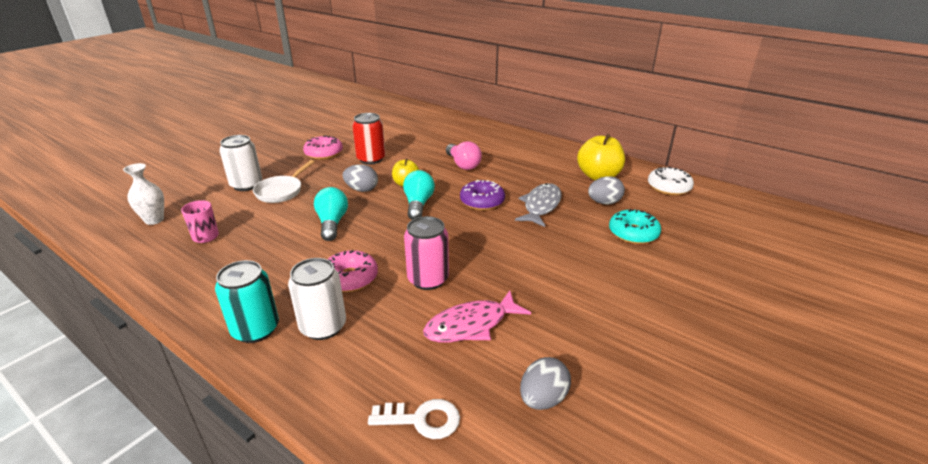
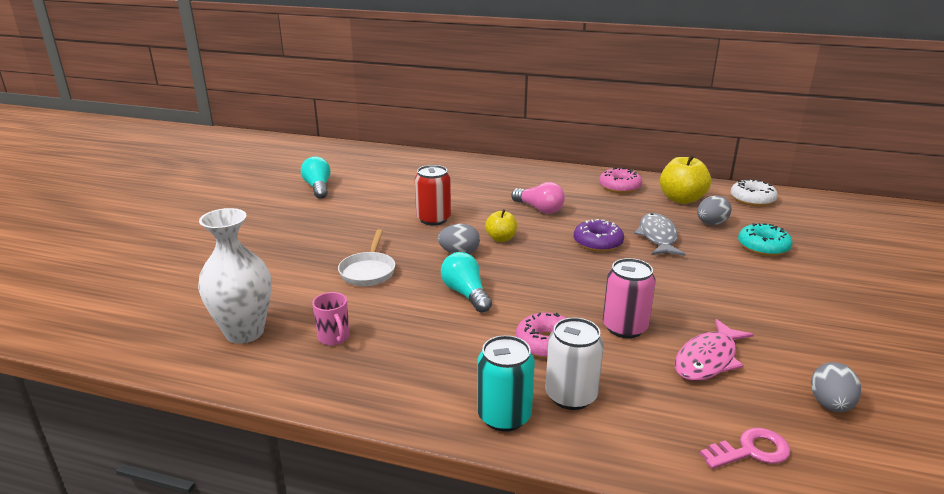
camera: 20 degrees left, 5 degrees down
(154, 220) = (244, 332): white vase -> white vase, size x1.69
(246, 185) = (317, 272): white can -> none
(324, 153) = (371, 221): pink donut -> pink donut (619, 187)
(418, 204) = (537, 257): turquoise light bulb -> turquoise light bulb (318, 188)
(422, 419) = (751, 451): white key -> pink key

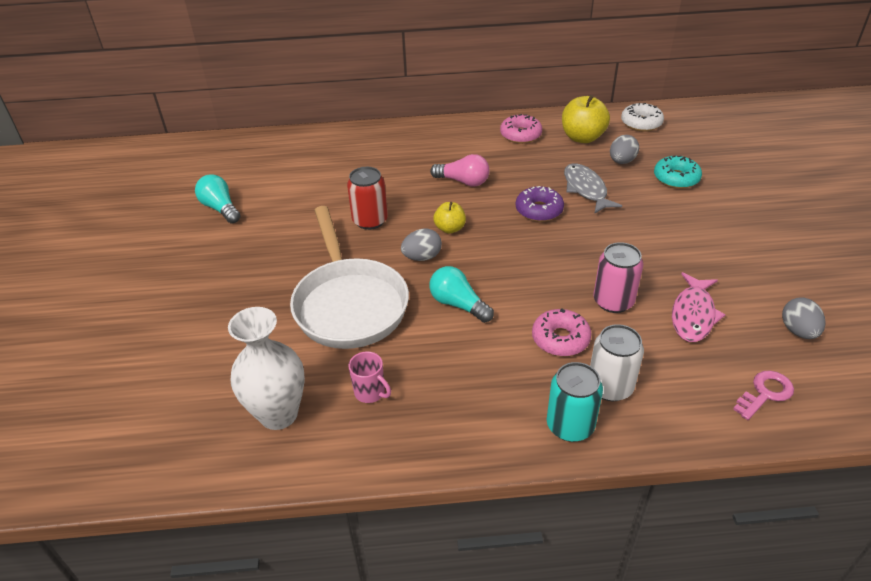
camera: 20 degrees left, 15 degrees up
(368, 271) = (349, 304): white pan -> white pan, size x2.00

